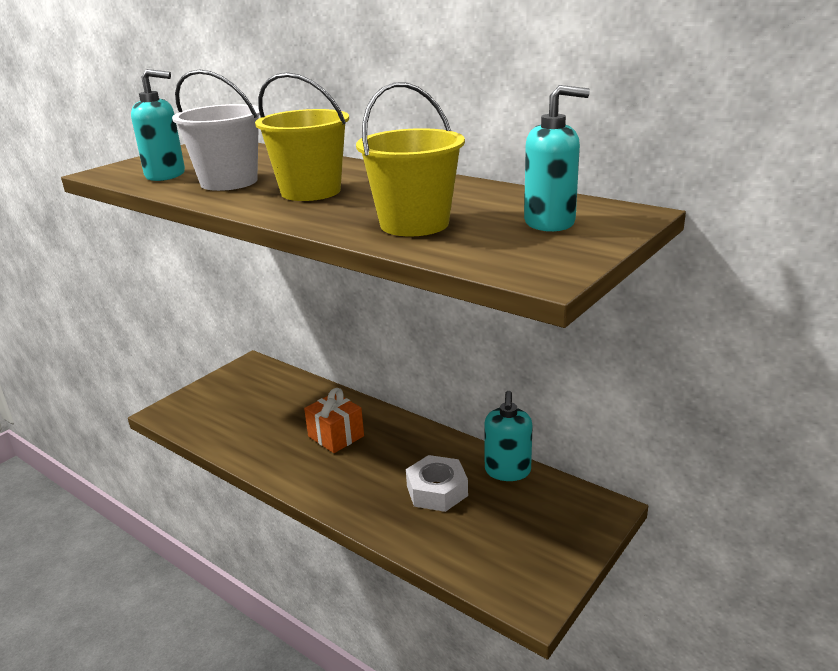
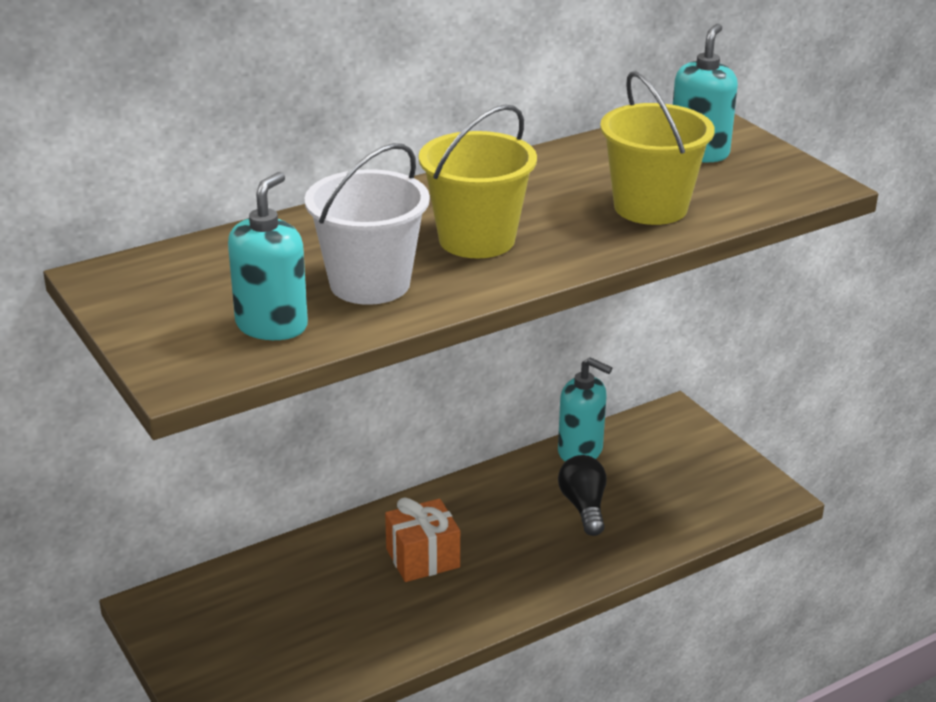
camera: 70 degrees left, 5 degrees up
(437, 491) = (584, 507): white nut -> black light bulb

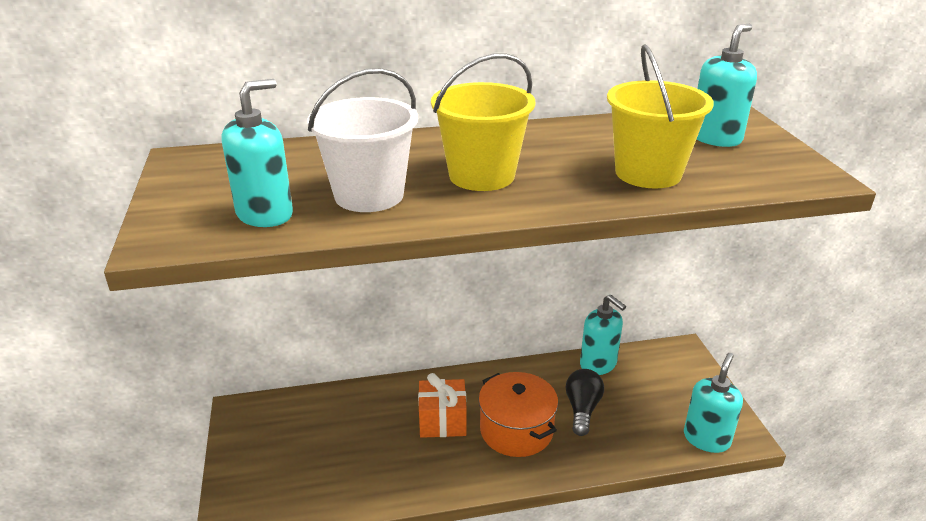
camera: 20 degrees right, 0 degrees up
(517, 547) = (516, 430): none -> orange pot
(735, 506) = (706, 439): none -> turquoise soap dispenser

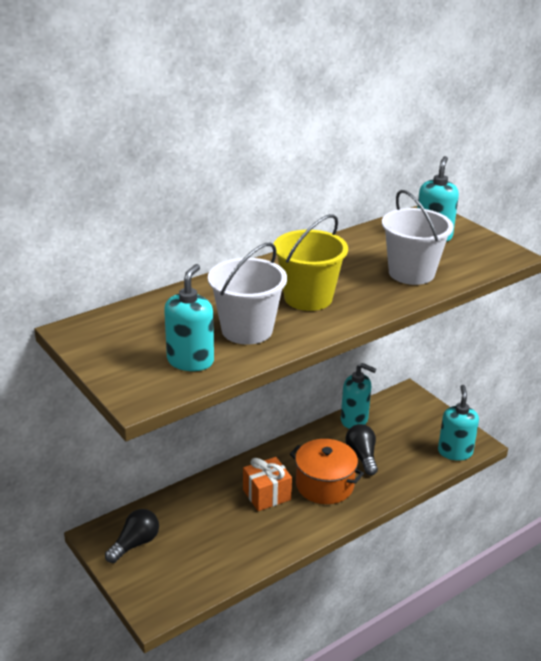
camera: 25 degrees left, 0 degrees up
(268, 432) = (135, 544): none -> black light bulb
(648, 173) = (411, 273): yellow bucket -> white bucket

